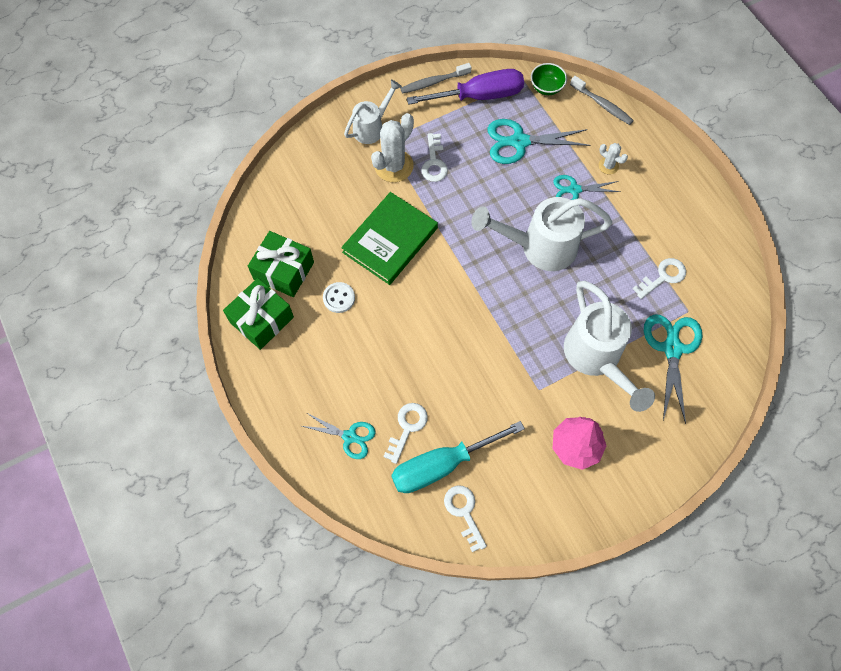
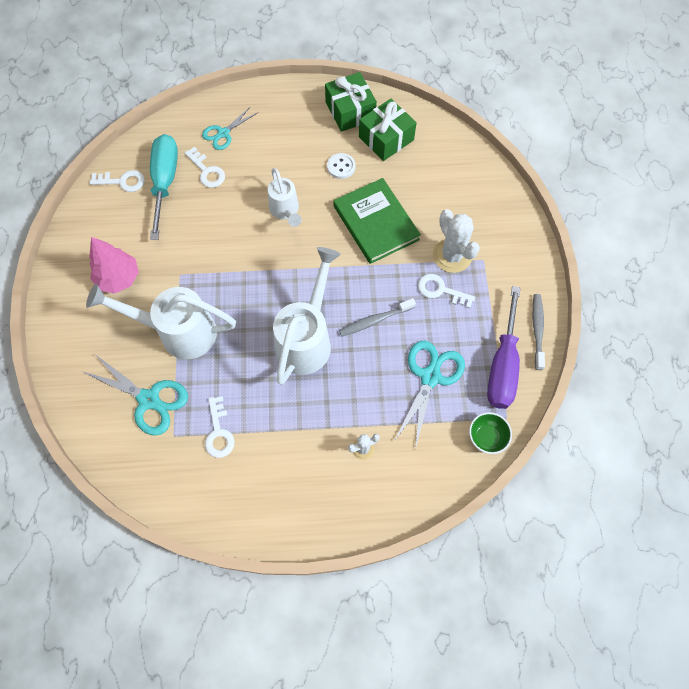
camera: 115 degrees right, 0 degrees up
(372, 127) = (504, 255): white watering can -> white watering can (285, 211)
(574, 190) = (351, 400): turquoise scissors -> none
(602, 105) = (440, 484): grey toothbrush -> grey toothbrush (374, 320)

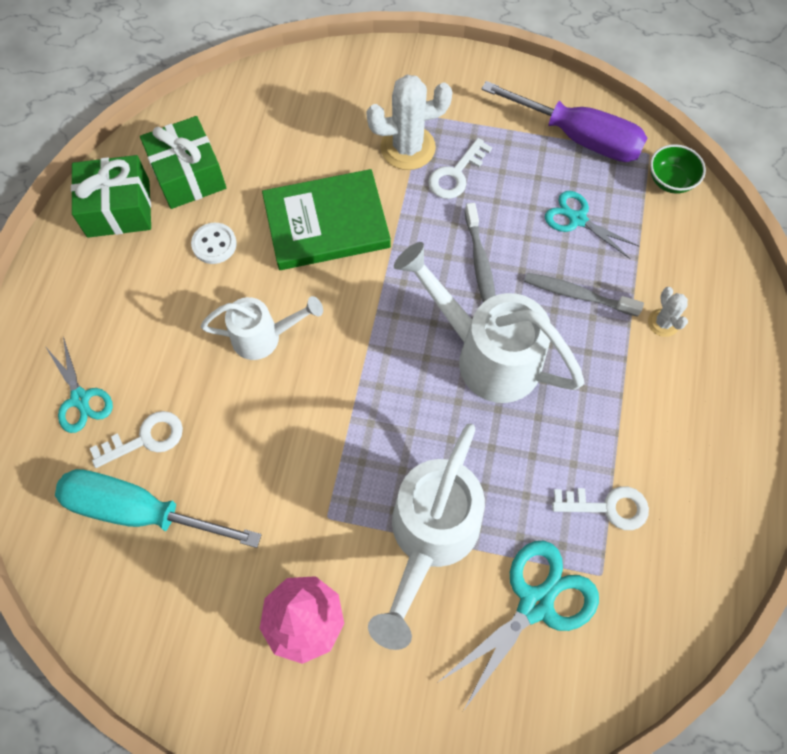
camera: 75 degrees left, 0 degrees up
(122, 181) = (110, 585): white key -> none
(430, 376) = (577, 219): turquoise scissors -> turquoise scissors, size x0.63
(537, 330) = (539, 88): grey toothbrush -> grey toothbrush (577, 295)

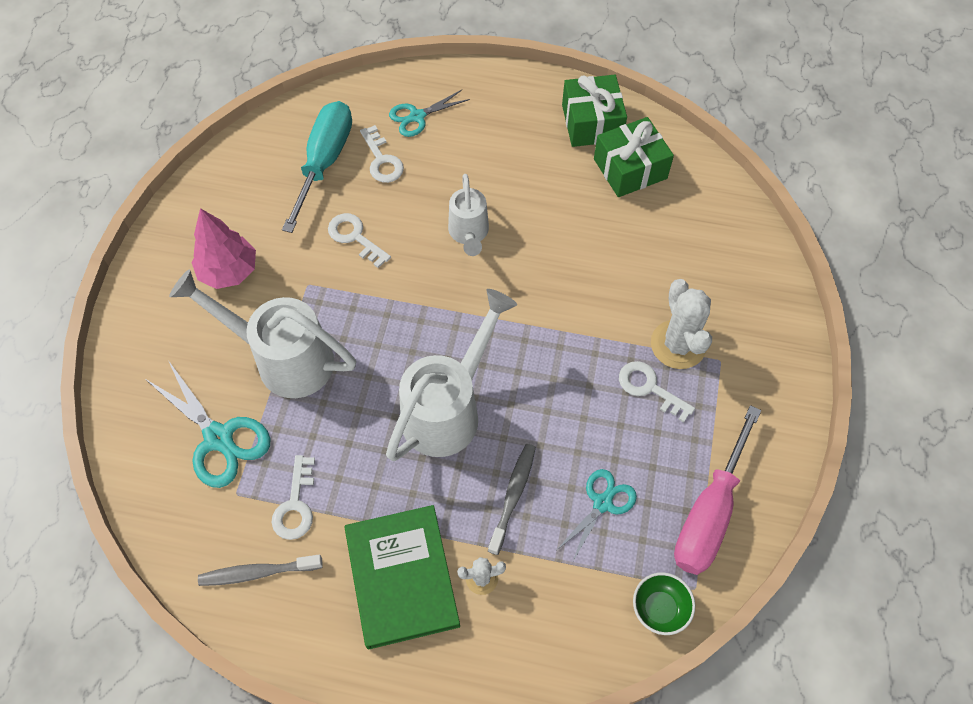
camera: 90 degrees right, 5 degrees down
(214, 244) = (559, 192): white button -> none
(261, 465) = (355, 237): none -> white key
(326, 223) = (585, 276): green book -> green book (402, 577)
(480, 263) = (547, 407): grey toothbrush -> grey toothbrush (257, 572)
(578, 137) = (709, 513): purple screwdriver -> pink screwdriver

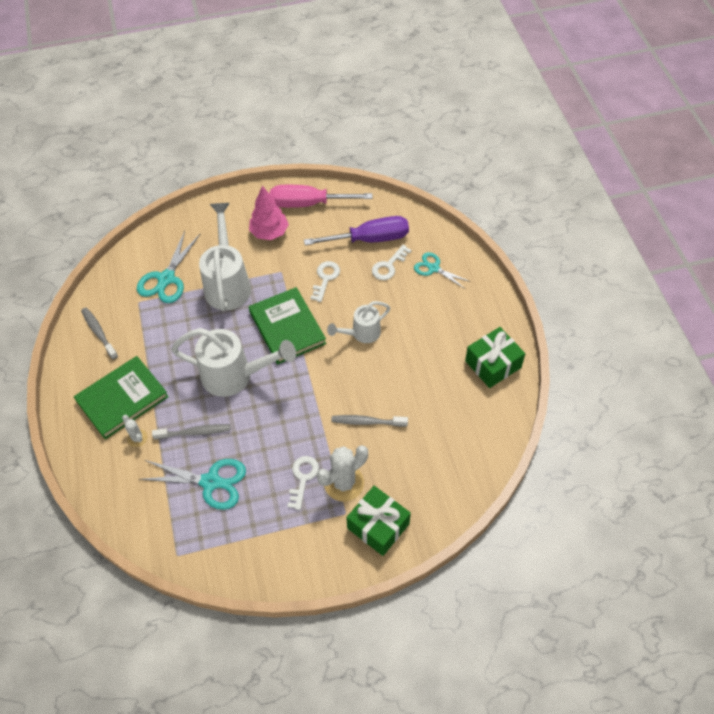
camera: 65 degrees right, 5 degrees down
(295, 504) = (143, 331): white key -> none
(324, 162) = (370, 239): turquoise screwdriver -> purple screwdriver
(407, 314) = (287, 327): none -> green book
(602, 503) = (211, 482): turquoise scissors -> turquoise scissors, size x1.58
(603, 283) = (367, 422): none -> grey toothbrush
(630, 169) = (468, 402): green gift -> green gift (378, 526)
(659, 608) = (156, 539): green bowl -> none
(709, 513) = (230, 545): pink screwdriver -> pink screwdriver (308, 203)

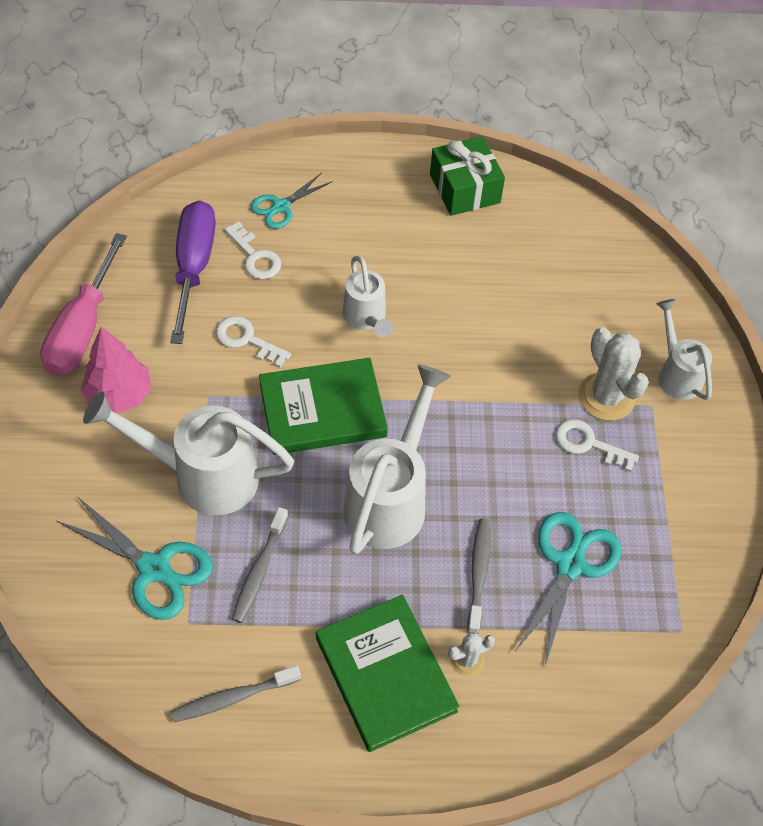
camera: 80 degrees left, 0 degrees up
(367, 422) = (517, 348): grey toothbrush -> grey toothbrush (259, 571)
(378, 526) = (676, 373): green gift -> white watering can

